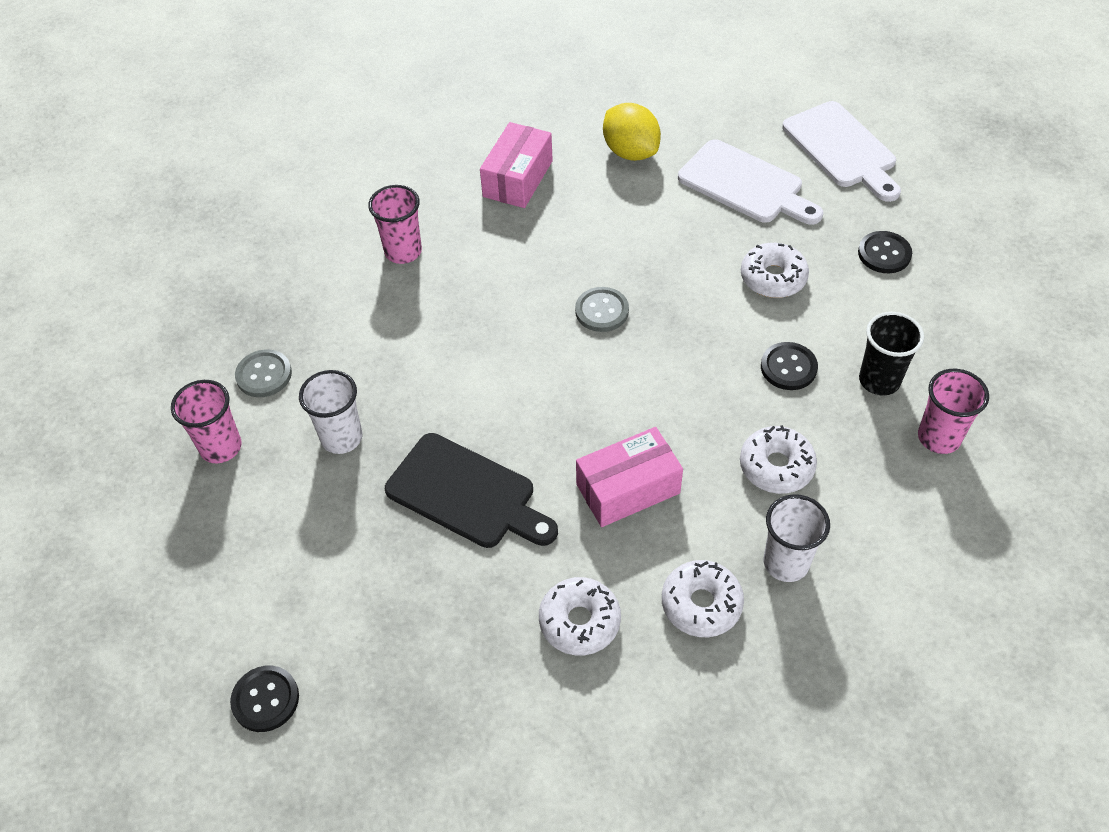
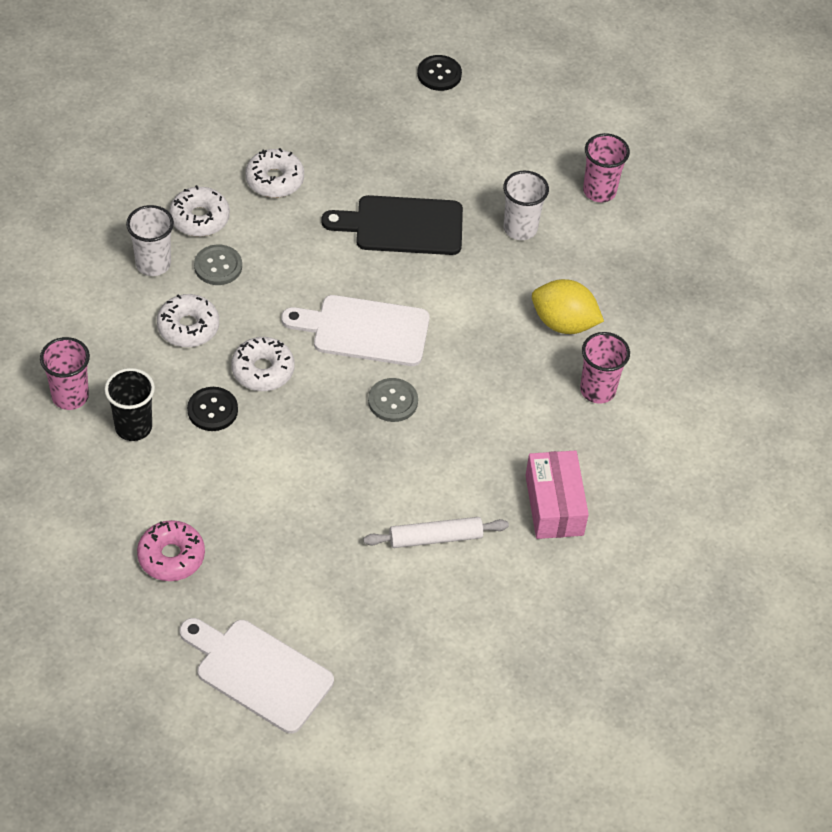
camera: 145 degrees right, 0 degrees up
(264, 375) = (617, 249): grey button -> grey button (218, 266)
(628, 488) = (290, 271): pink box -> none
(630, 152) = (468, 581): yellow lemon -> yellow lemon (563, 323)
(637, 190) = (435, 538): none -> white rolling pin
(745, 185) = (335, 585): white cutting board -> white cutting board (364, 330)
(773, 278) = (262, 490): white donut -> white donut (263, 370)
(884, 254) = (171, 556): black button -> pink donut

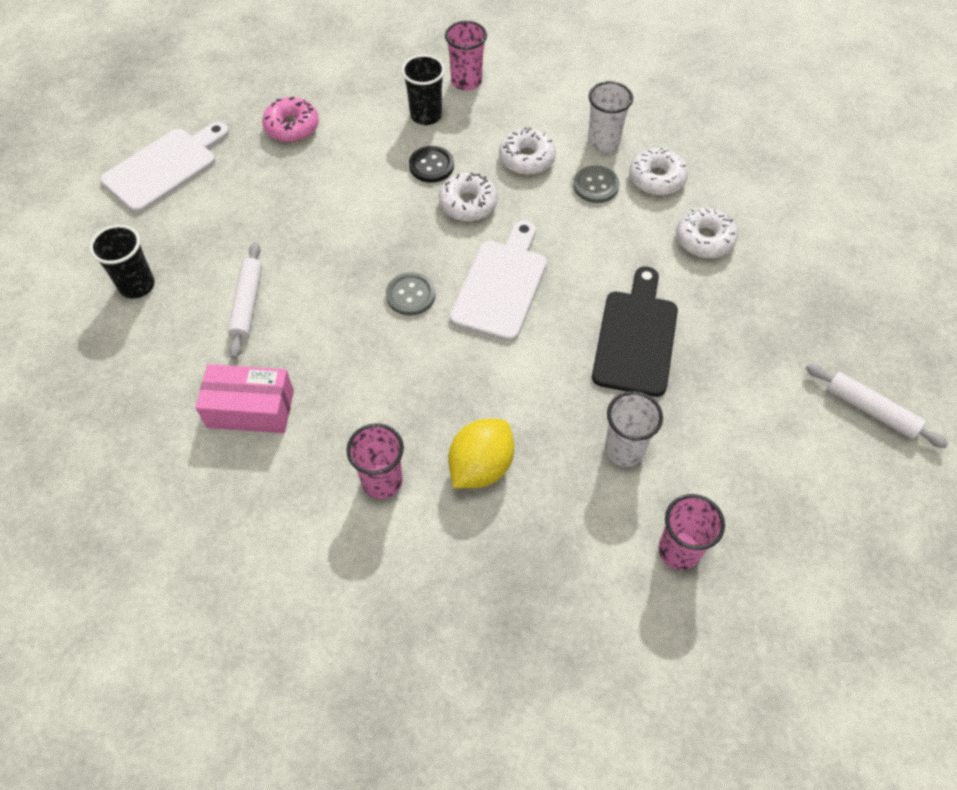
camera: 105 degrees right, 5 degrees up
(434, 646) = (137, 285): none -> black cup
(439, 74) = (871, 410): black button -> white rolling pin

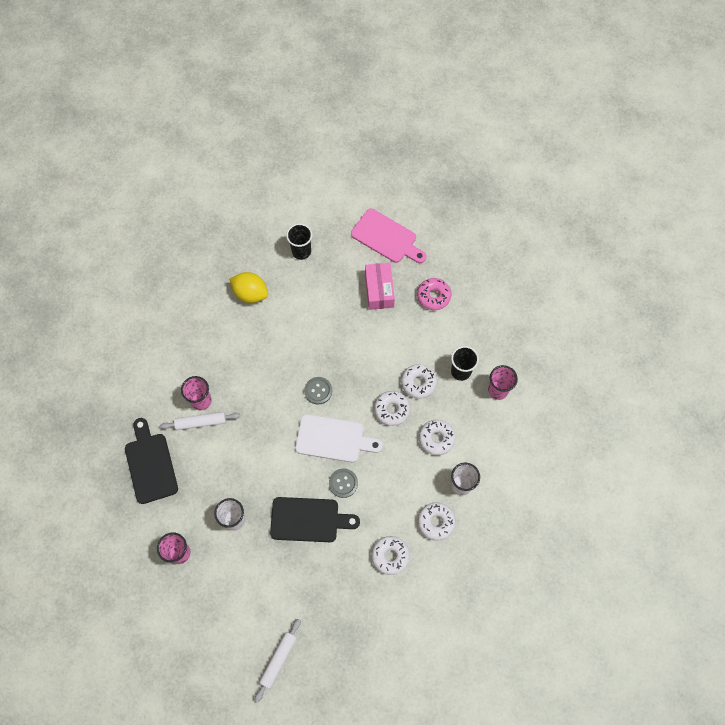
camera: 80 degrees right, 10 degrees up
(165, 167) = (386, 238): white cutting board -> pink cutting board
(247, 304) = (298, 309): white rolling pin -> white rolling pin (201, 422)
(250, 409) = (234, 328): pink box -> pink box (379, 290)
(431, 166) = (418, 383): black button -> white donut
(481, 467) = (215, 447): yellow lemon -> yellow lemon (250, 293)
(494, 588) = (150, 464): none -> black cutting board
(596, 186) = (422, 484): grey button -> grey button (343, 483)

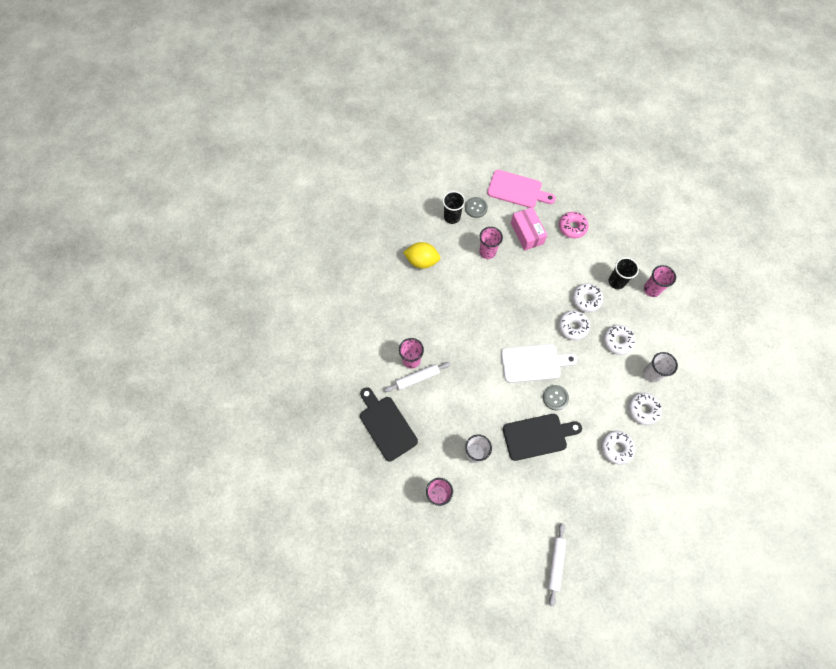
camera: 15 degrees left, 0 degrees up
(318, 391) = (506, 327): grey button -> grey button (476, 208)
(327, 301) = (487, 252): none -> pink cup

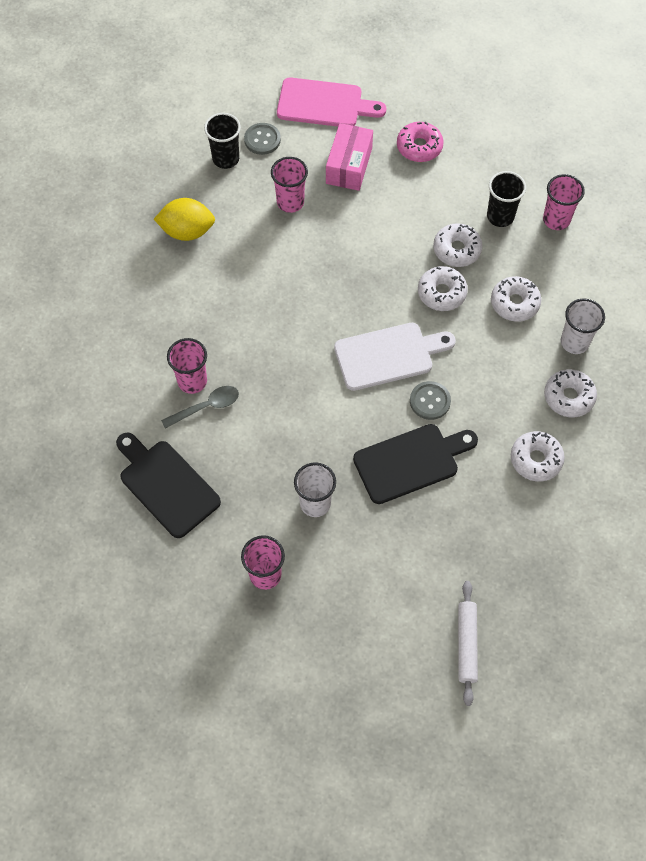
camera: 10 degrees left, 5 degrees down
(417, 378) = (206, 407): white rolling pin -> grey spoon
(527, 233) = (349, 166): pink box -> pink box turned 45 degrees clockwise

